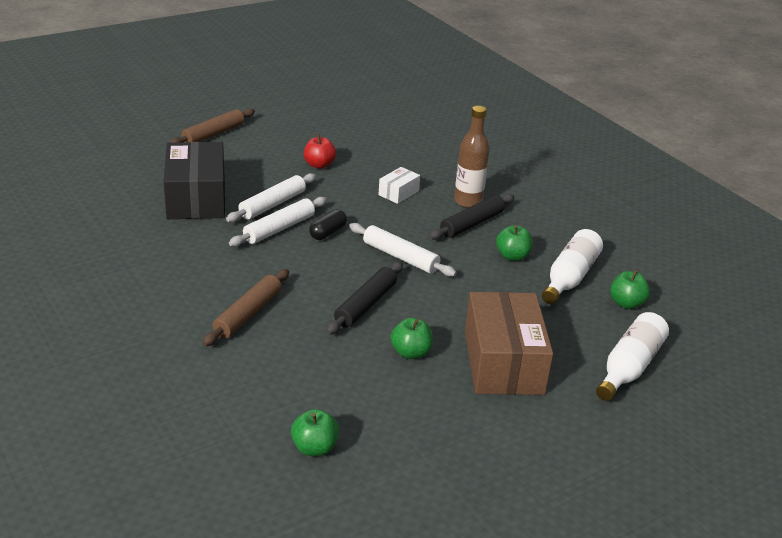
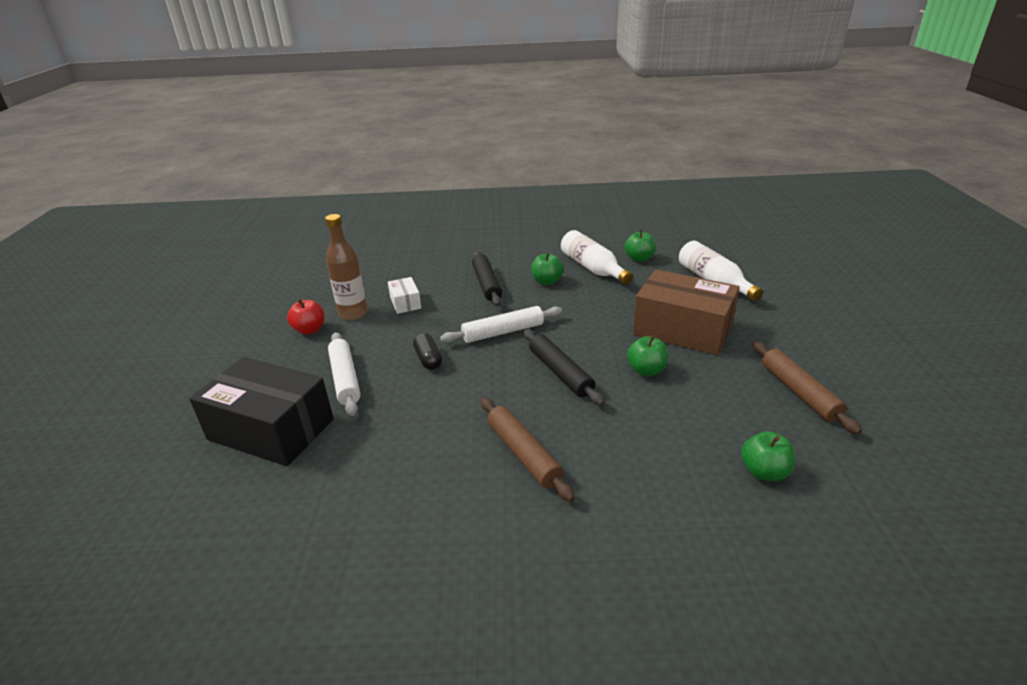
camera: 55 degrees left, 0 degrees up
(213, 134) = (161, 379): brown rolling pin -> brown rolling pin (799, 392)
(279, 229) = (392, 387): white rolling pin -> none
(468, 201) = (453, 276): brown bottle -> brown bottle (353, 313)

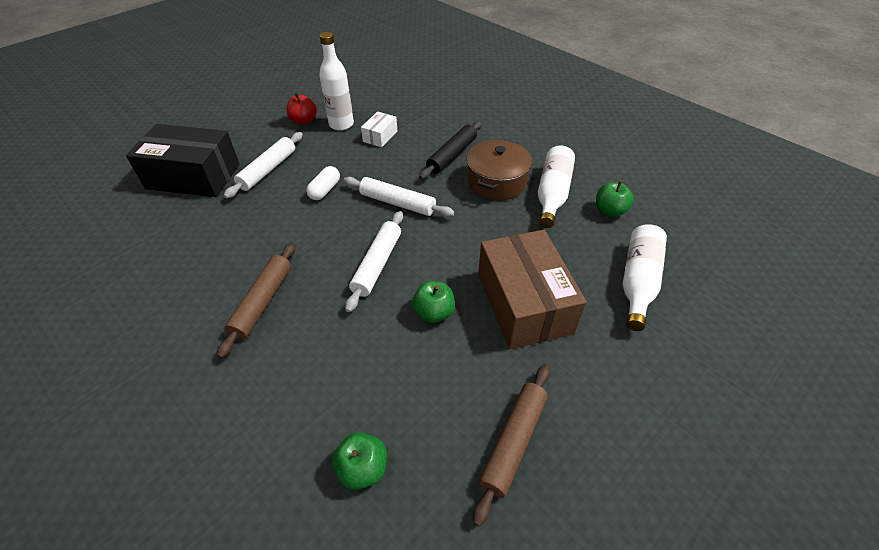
camera: 45 degrees right, 15 degrees up
(271, 429) = (193, 176): black box -> black box turned 60 degrees counterclockwise
(353, 313) = (341, 124): brown bottle -> white bottle
(428, 359) = (325, 190): black capsule -> white capsule
(547, 281) = (496, 182): green apple -> brown pot
(560, 373) = (377, 264): black rolling pin -> white rolling pin

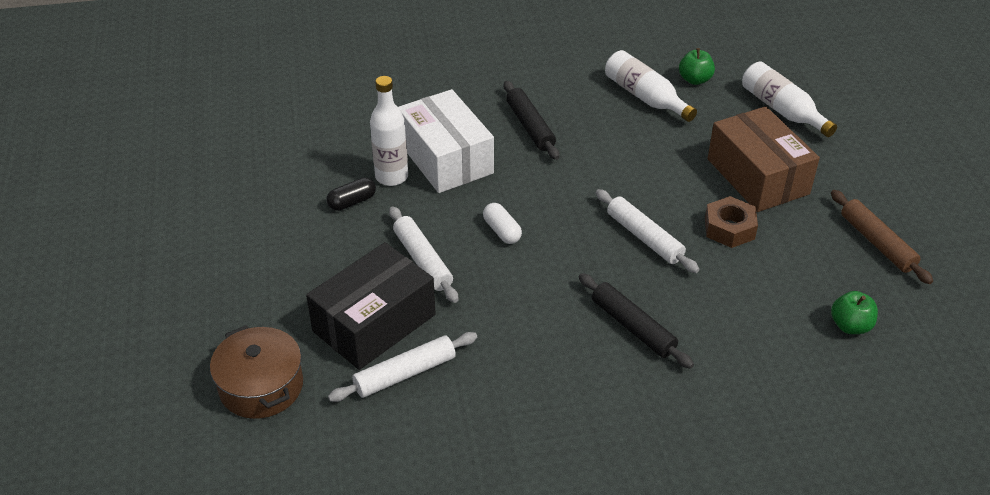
camera: 55 degrees left, 5 degrees down
(263, 302) = (633, 327): brown rolling pin -> black rolling pin
(304, 121) = (352, 202): red apple -> black capsule
(380, 136) = (446, 158): white box -> white box, size x2.20
(397, 203) = (570, 191): white rolling pin -> white rolling pin (405, 374)
(434, 312) = (729, 228): green apple -> brown nut
(496, 182) = (598, 119): brown pot -> brown pot (261, 386)
(524, 303) = (758, 176): brown box -> brown box turned 45 degrees clockwise

